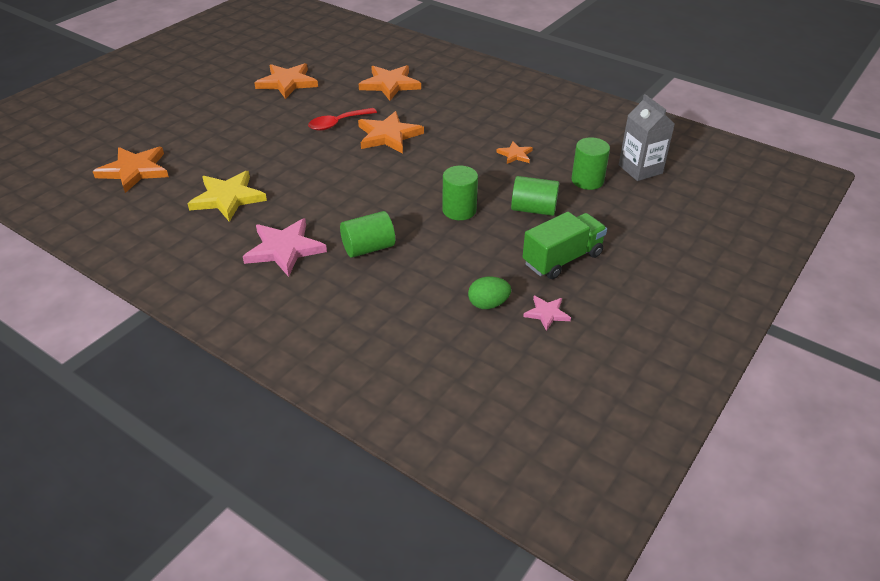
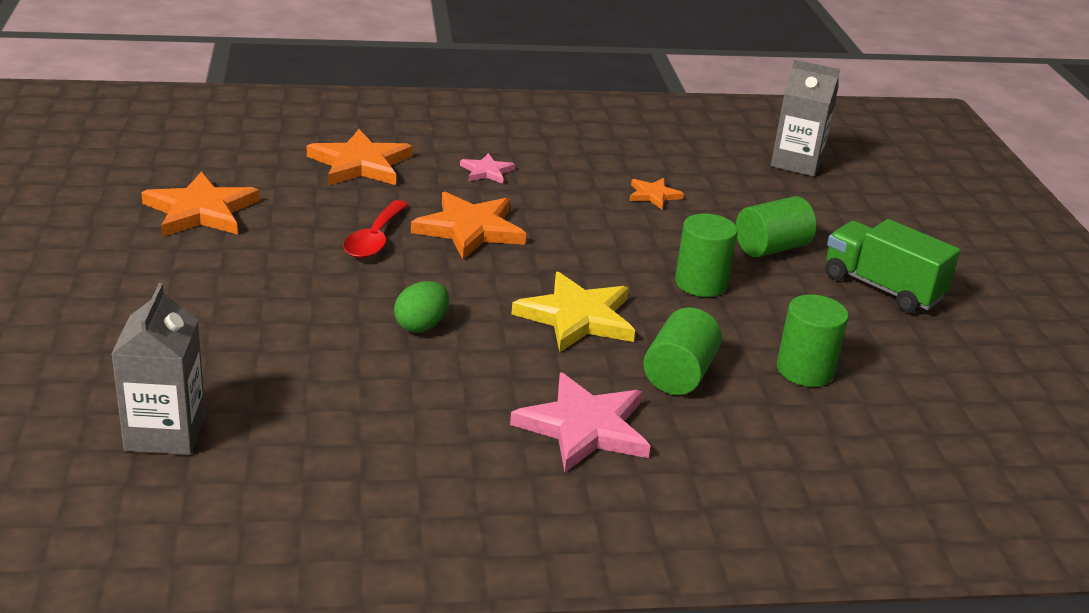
camera: 45 degrees left, 10 degrees down
(134, 171) = (165, 432): orange star -> grey carton
(228, 198) = (390, 401): yellow star -> yellow star (577, 317)
(488, 304) = (897, 370): green egg -> green egg (421, 326)
(546, 313) = (960, 350): pink star -> pink star (486, 171)
(562, 259) = (882, 288): green truck -> green truck turned 60 degrees counterclockwise
(587, 180) = (769, 195): green cylinder -> green cylinder (805, 370)

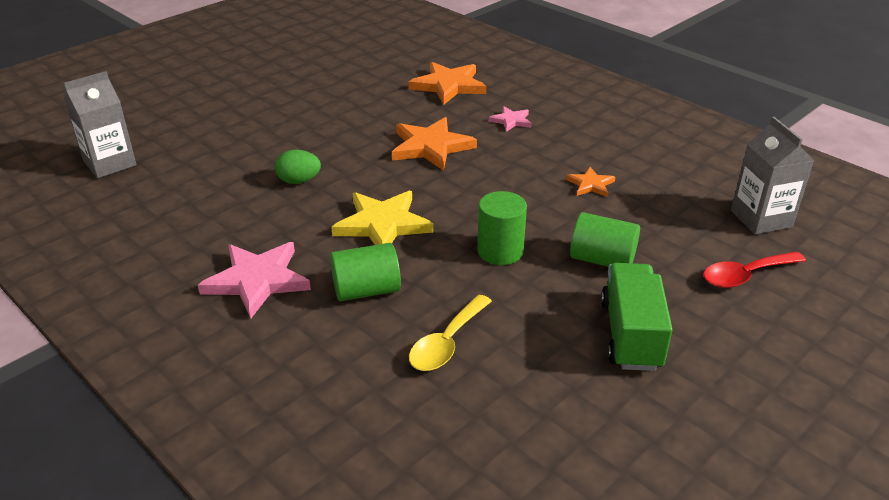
camera: 55 degrees right, 5 degrees up
(201, 211) = (325, 75): orange star -> none
(375, 239) = (372, 127): red spoon -> red spoon (745, 275)
(805, 370) = (447, 342): green cylinder -> yellow spoon

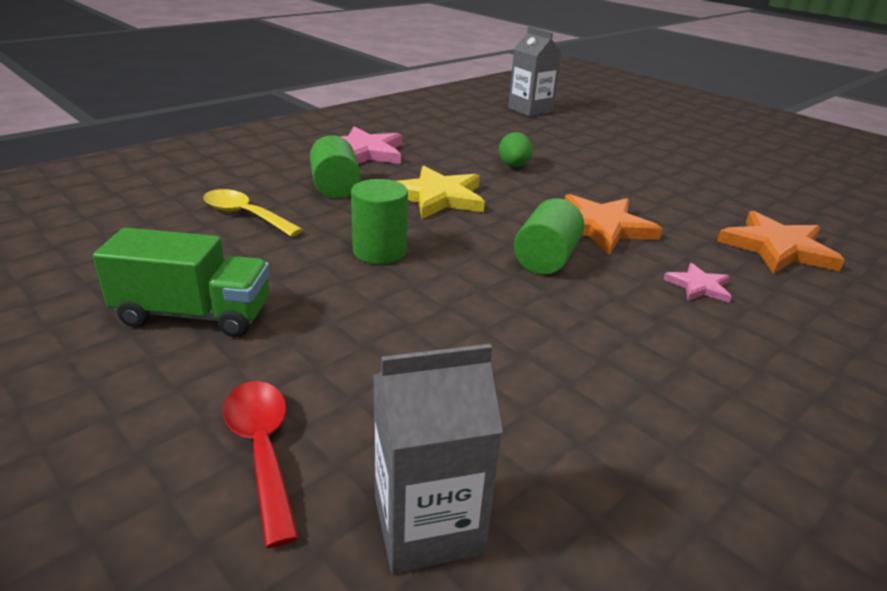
camera: 90 degrees right, 5 degrees down
(590, 184) = (530, 332): orange star -> none
(602, 260) = (345, 316): green cylinder -> green cylinder (546, 259)

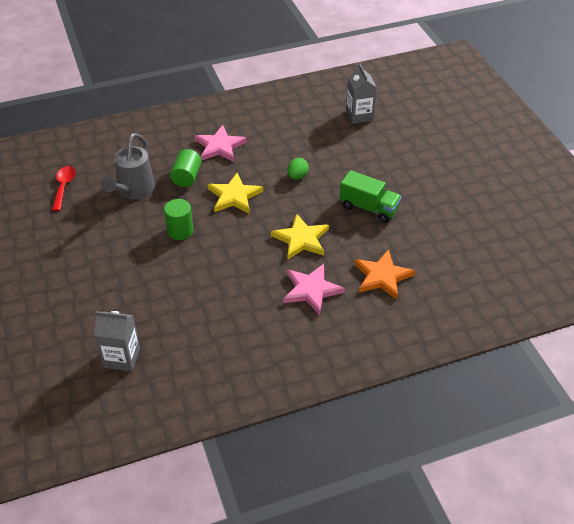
camera: 25 degrees right, 15 degrees up
(194, 314) = (88, 250): green truck -> green truck (369, 208)
(245, 215) = (133, 191): yellow spoon -> grey watering can
(262, 450) = (87, 318): red spoon -> red spoon (64, 187)
(546, 259) = (253, 255): green cylinder -> none
(601, 227) = (301, 239): orange star -> yellow star
(699, 286) = (311, 290): pink star -> pink star, size x1.90

